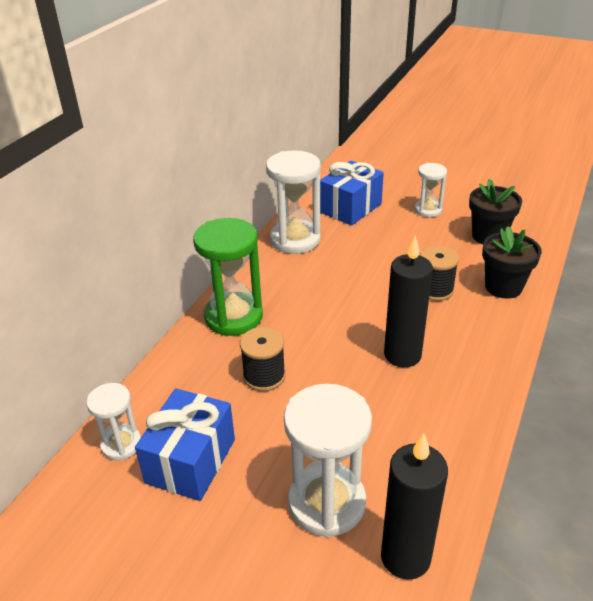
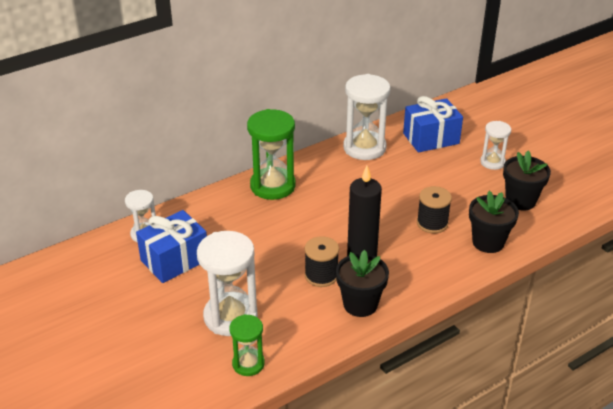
camera: 30 degrees right, 0 degrees up
(264, 376) = (258, 231): black spool -> black spool (321, 275)
(405, 557) = (248, 364): black candle -> green hourglass
(454, 411) = (360, 304): none -> black flower pot

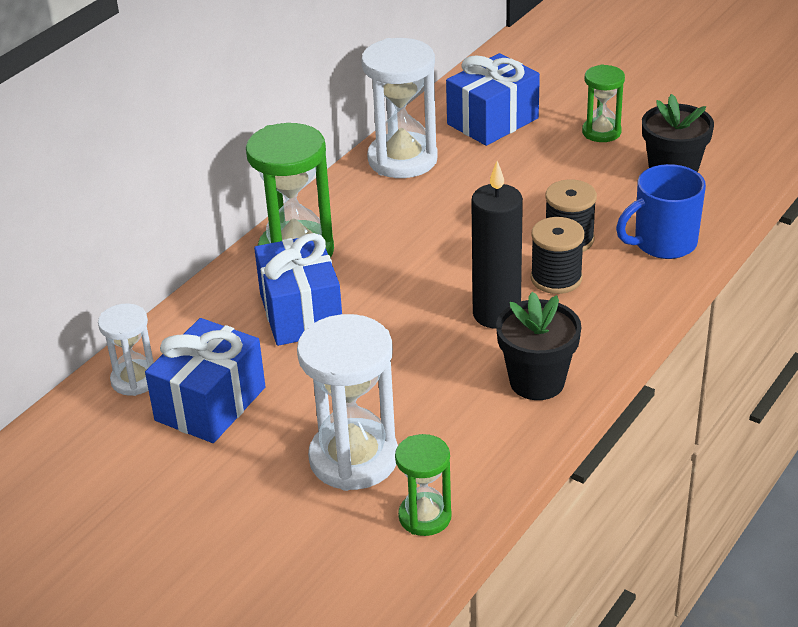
camera: 20 degrees left, 0 degrees up
(253, 222) = (301, 313): none -> blue gift
(321, 275) = (454, 359): black spool -> black spool (556, 278)
(488, 242) = (663, 243): black flower pot -> blue mug
(492, 162) = (601, 132): white hourglass -> green hourglass

